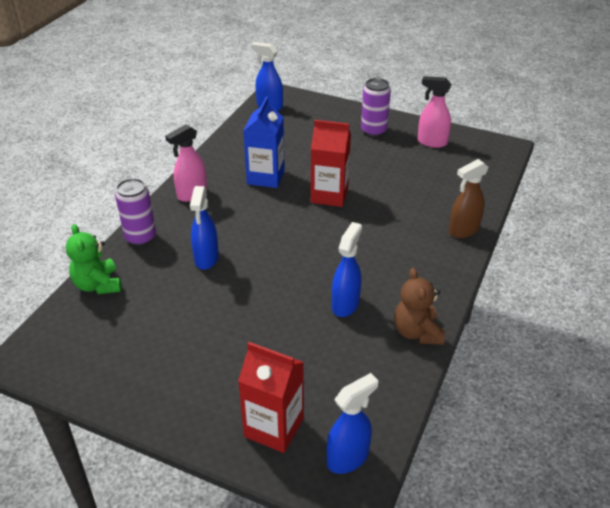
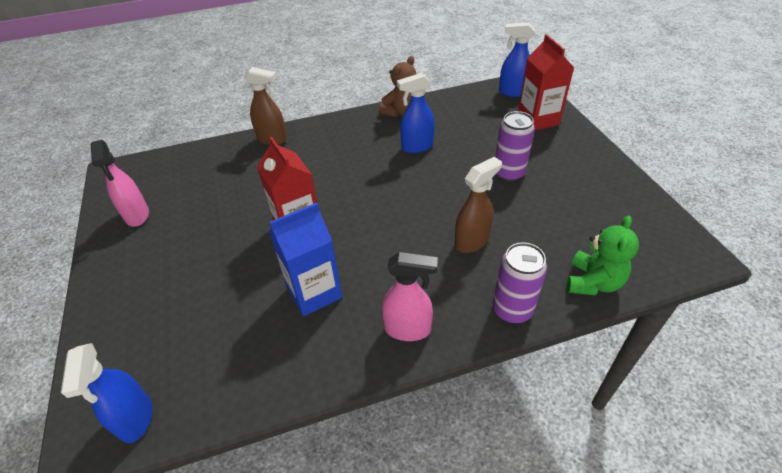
camera: 130 degrees left, 5 degrees up
(206, 259) = (472, 241): blue spray bottle -> brown spray bottle
(373, 131) = (140, 268): purple can -> purple can (508, 173)

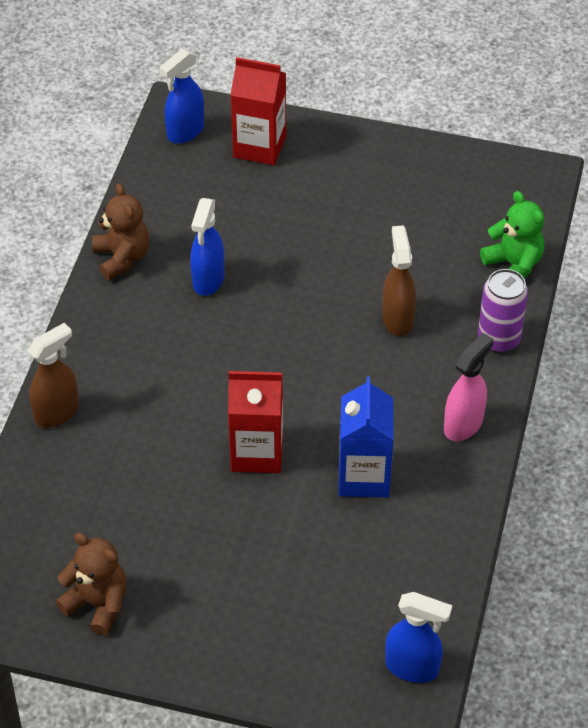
camera: 60 degrees left, 5 degrees up
(137, 215) = (97, 604): pink spray bottle -> brown teddy bear
(508, 173) = (326, 230): purple can -> none

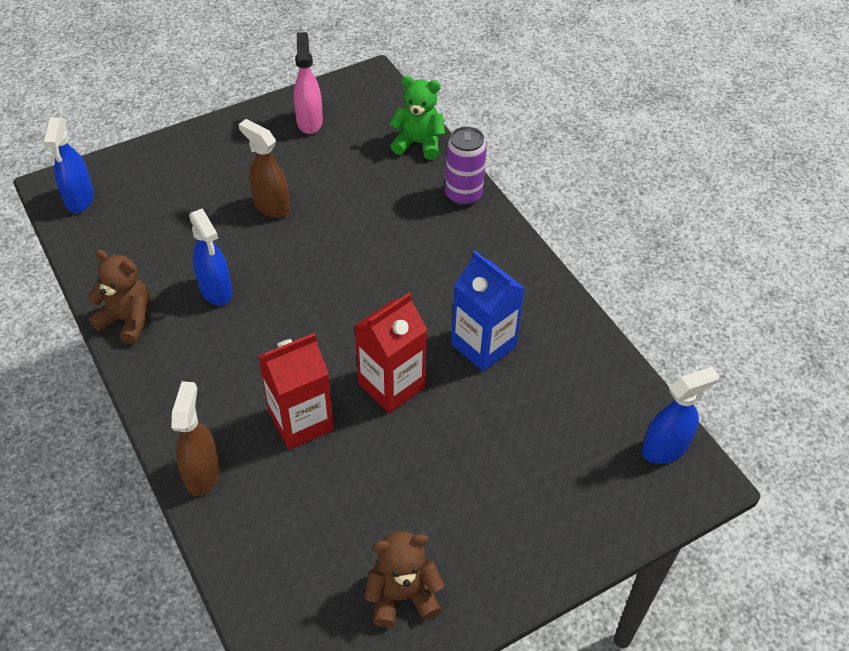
camera: 45 degrees left, 0 degrees up
(259, 146) = (151, 175): red carton -> red carton (301, 421)
(397, 319) = (383, 226): brown spray bottle -> brown spray bottle (271, 206)
(463, 424) = (506, 263): pink spray bottle -> pink spray bottle (309, 122)

